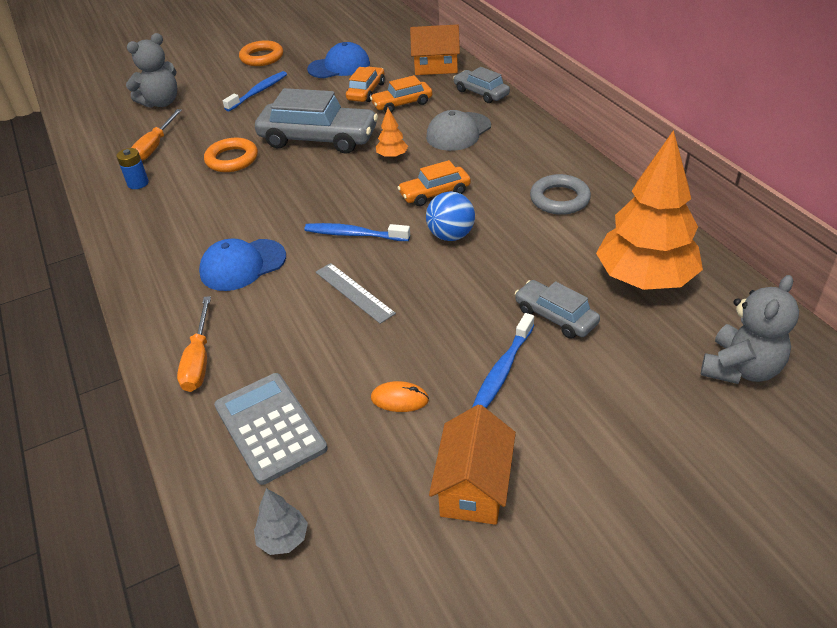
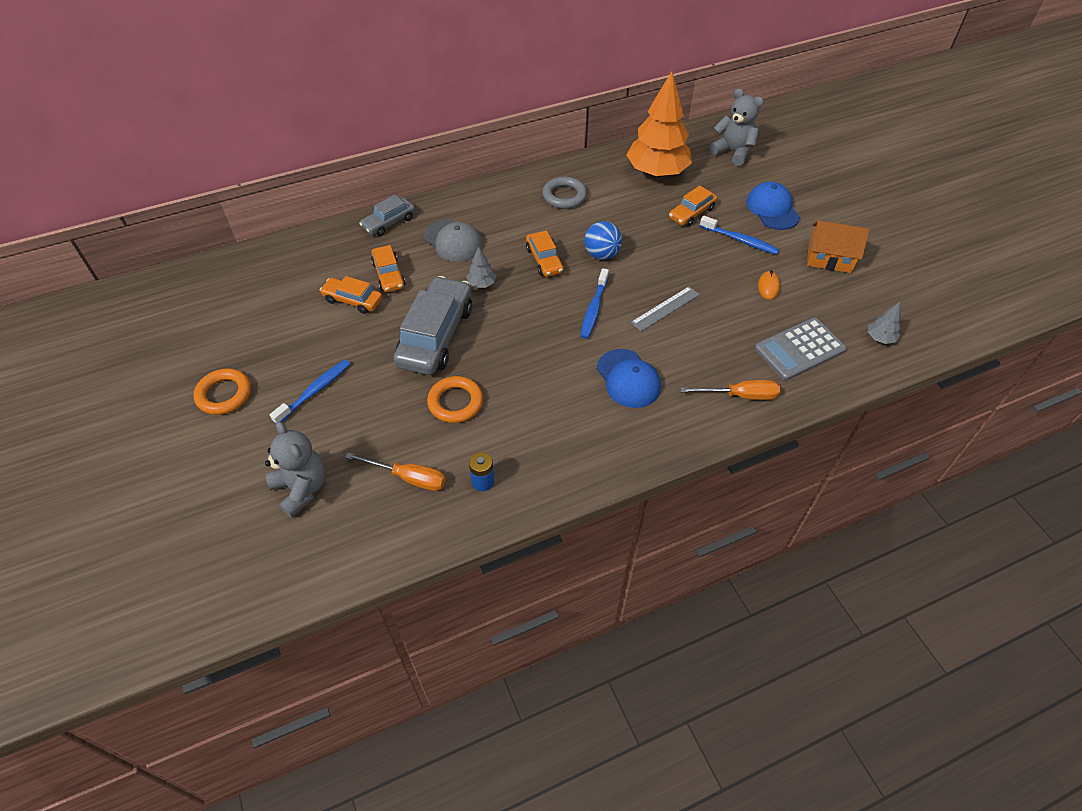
camera: 90 degrees left, 10 degrees up
(258, 92) = (315, 391): blue toothbrush -> blue toothbrush turned 90 degrees clockwise
(339, 66) = (285, 322): blue cap -> blue cap (772, 209)
(392, 156) = (481, 284): orange tree -> grey tree
(436, 67) = (323, 248): orange house -> none
(555, 316) = (691, 213): grey car -> orange car

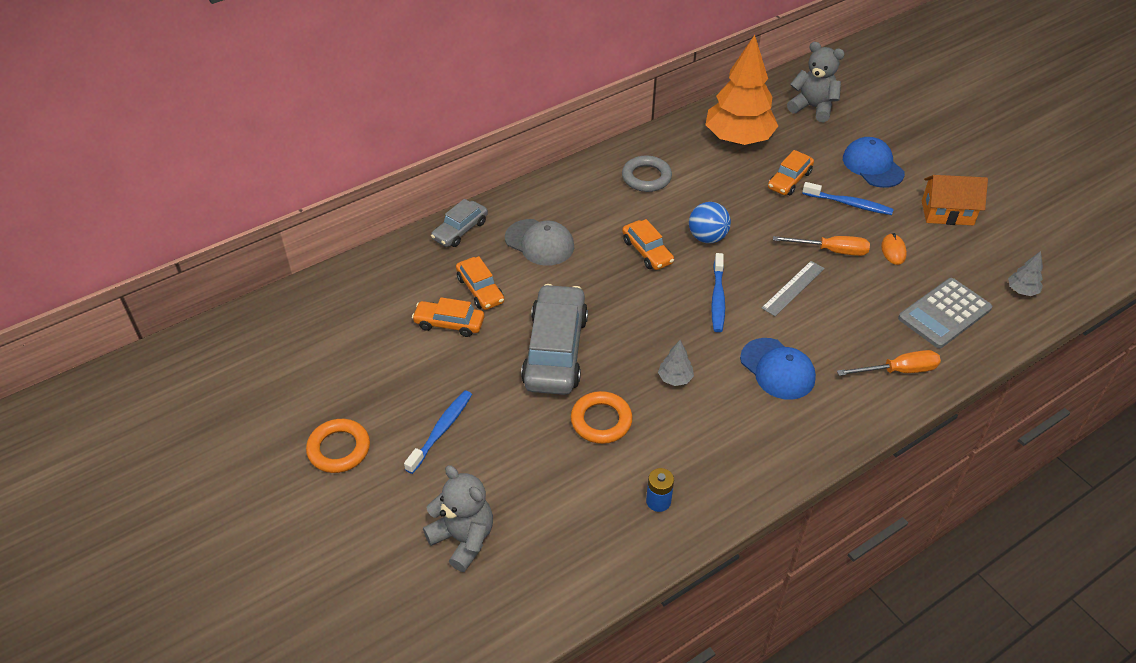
camera: 10 degrees left, 5 degrees down
(408, 478) = (576, 509): orange screwdriver -> orange screwdriver (831, 251)
(481, 284) = (587, 286): grey tree -> grey tree (675, 378)

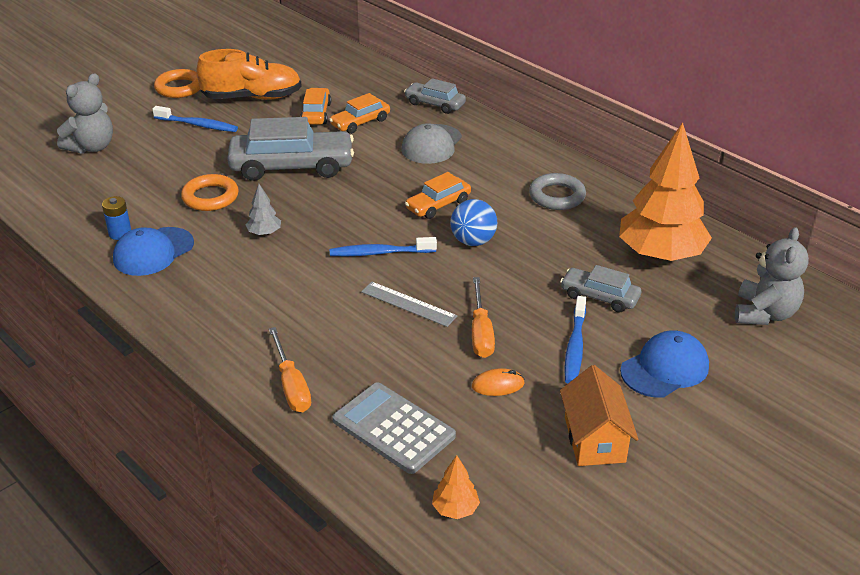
camera: 80 degrees right, 10 degrees down
(392, 377) = (252, 97): none -> orange shoe
(777, 369) = (284, 296): blue cap -> blue cap (153, 252)
(789, 180) = (599, 297): orange car -> grey car
(1022, 291) = (455, 509): grey tree -> orange tree

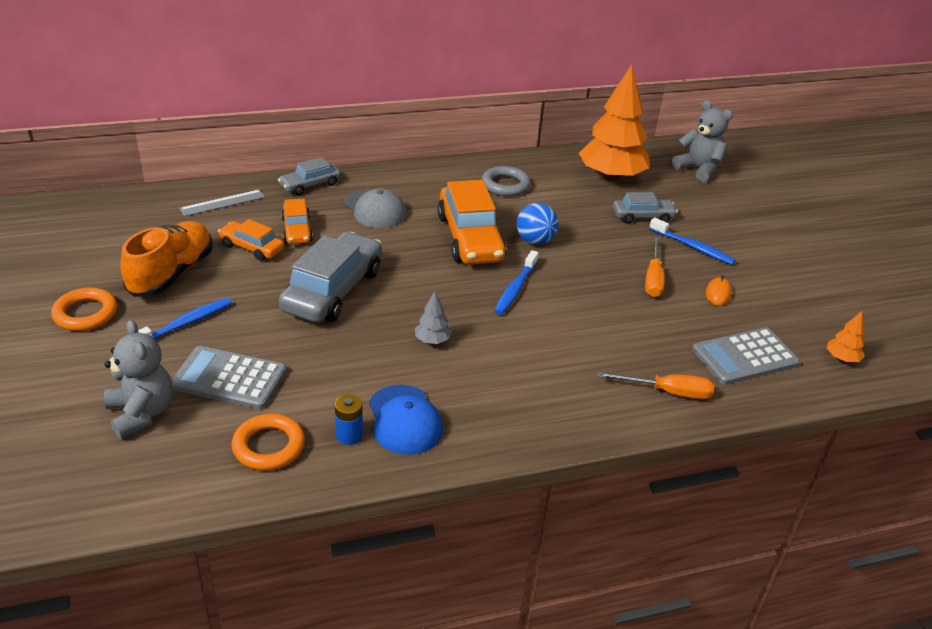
camera: 65 degrees left, 0 degrees up
(149, 164) = (229, 378): none -> grey calculator
(210, 197) = (338, 355): orange ring -> orange ring (268, 446)
(408, 304) = (596, 298): grey ruler -> grey ruler (222, 203)
(438, 205) = (470, 238): orange car -> orange car, size x1.85
(480, 332) = (653, 279): orange screwdriver -> orange screwdriver turned 75 degrees clockwise
(594, 439) = (792, 277): orange house -> none
(599, 297) = (643, 217): grey car -> grey car turned 150 degrees counterclockwise
(665, 368) = (734, 224): blue cap -> none

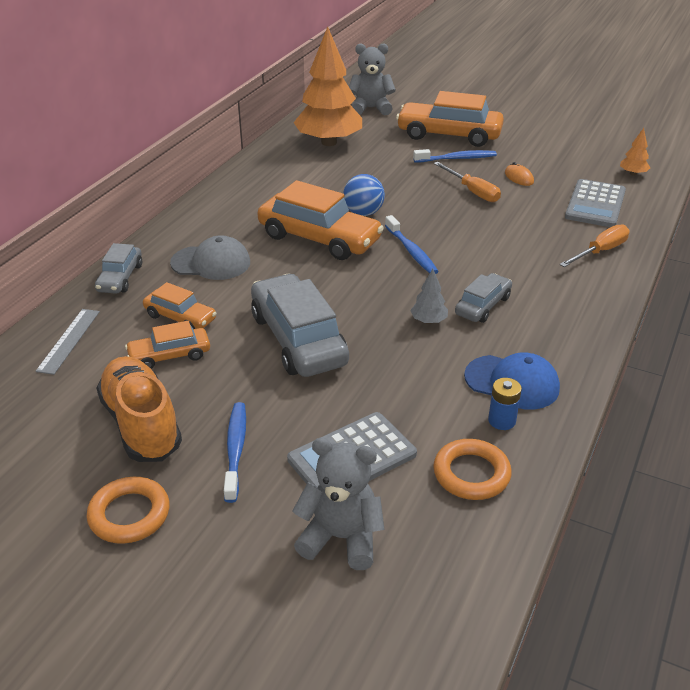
camera: 45 degrees left, 0 degrees up
(505, 185) = (272, 188): grey ring -> none
(643, 217) = (395, 157): grey car -> grey car (483, 306)
(725, 226) = (449, 135): none -> orange car

